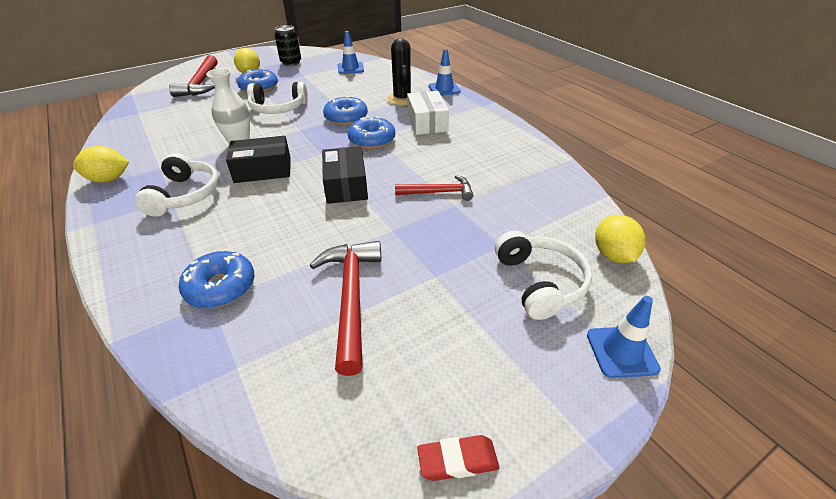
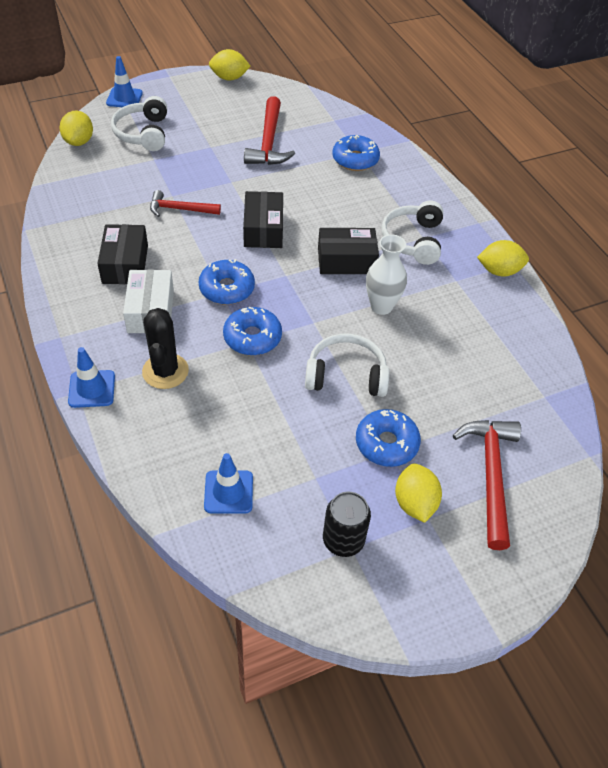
camera: 175 degrees left, 10 degrees up
(457, 460) = (229, 78): red eraser -> yellow lemon
(465, 145) = (125, 264): none -> black box

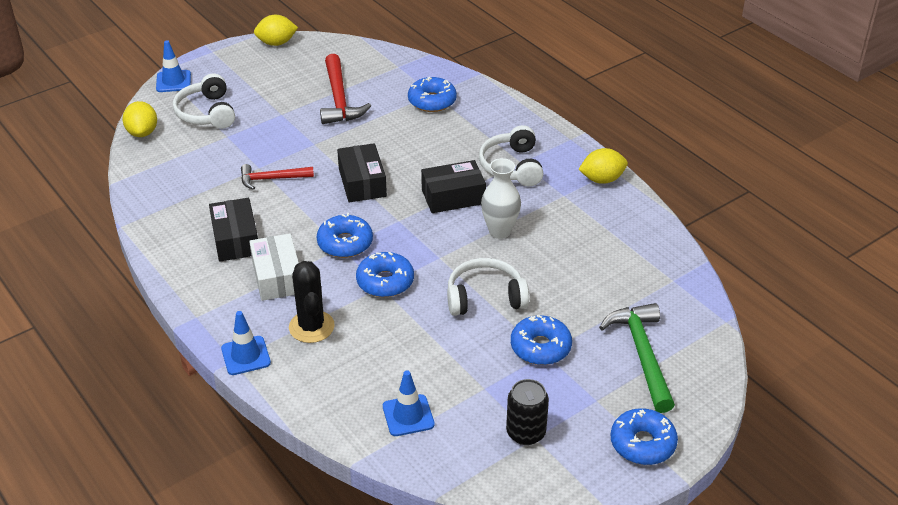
camera: 10 degrees left, 10 degrees down
(414, 503) = (580, 390): yellow lemon -> none
(464, 582) = (642, 443): none -> blue donut
(490, 475) = (642, 355): red hammer -> green hammer

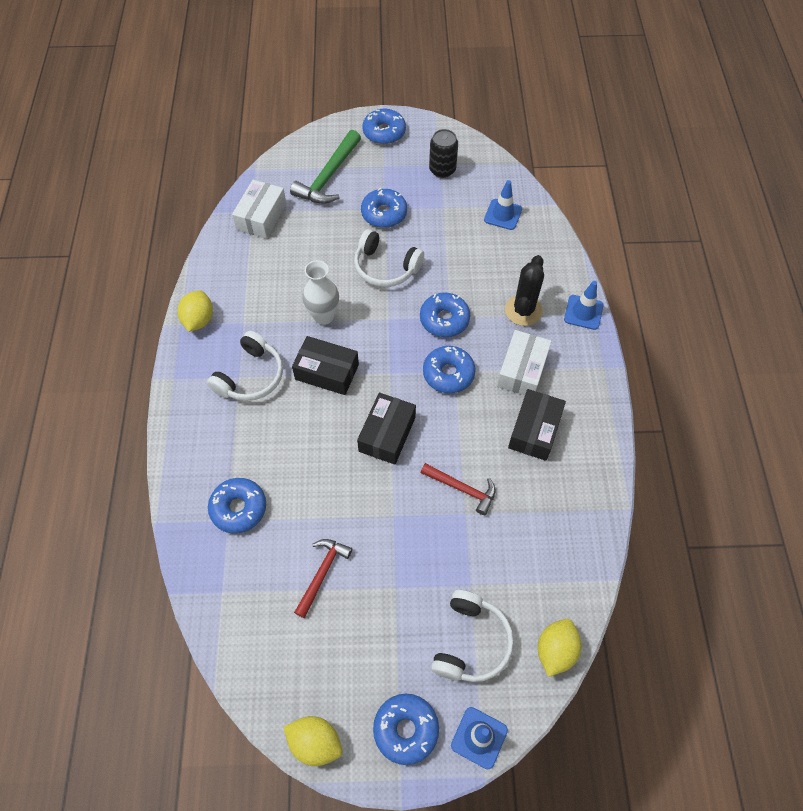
camera: 145 degrees left, 20 degrees up
(224, 67) = (406, 729): none -> blue donut
(339, 99) = (322, 573): red hammer -> red hammer, size x0.63
(602, 179) = (199, 320): yellow lemon -> yellow lemon turned 75 degrees clockwise
(658, 280) = (261, 217): none -> white box

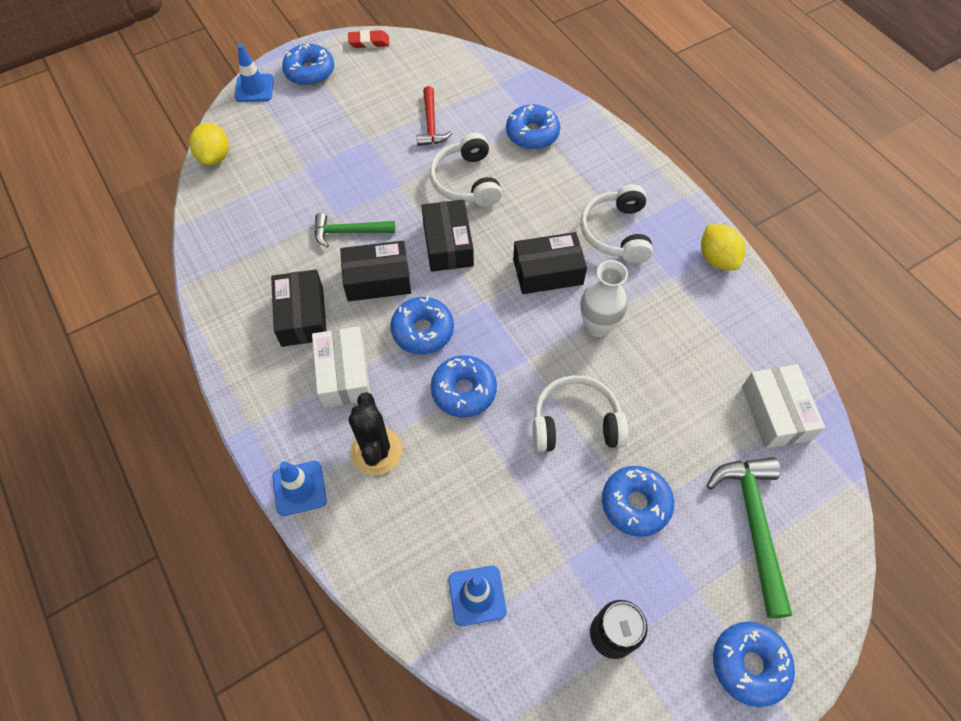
camera: 150 degrees right, 0 degrees up
(315, 742) = (369, 42): yellow lemon -> red eraser
(460, 432) = (377, 279): none -> black box
(462, 489) = (349, 232): red hammer -> green hammer
(471, 642) = (286, 134): white headphones -> white headphones (466, 181)

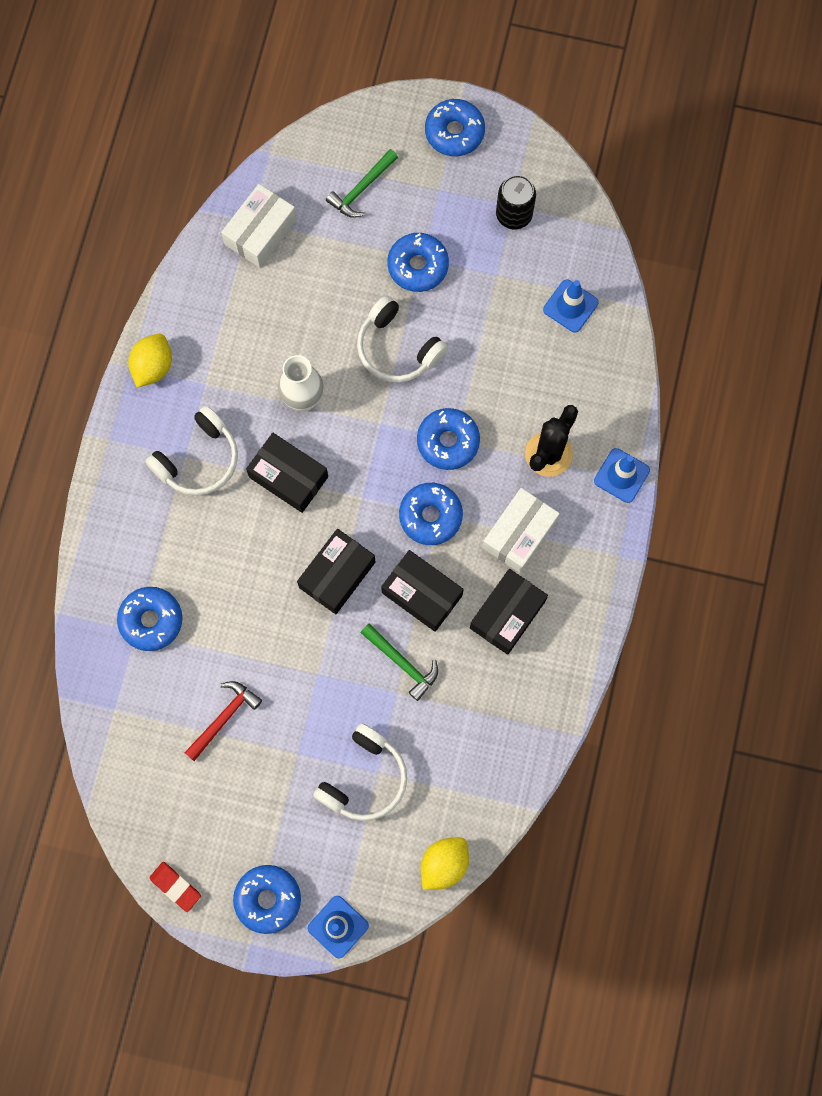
camera: 135 degrees left, 15 degrees up
(466, 181) = (259, 623): white headphones -> white headphones (364, 778)
(753, 525) = (362, 189): green hammer -> green hammer, size x0.63

